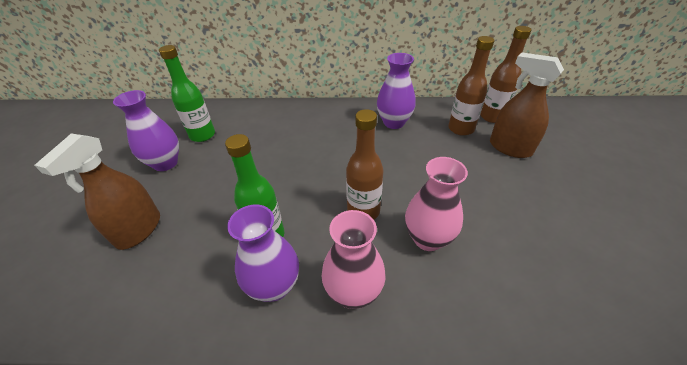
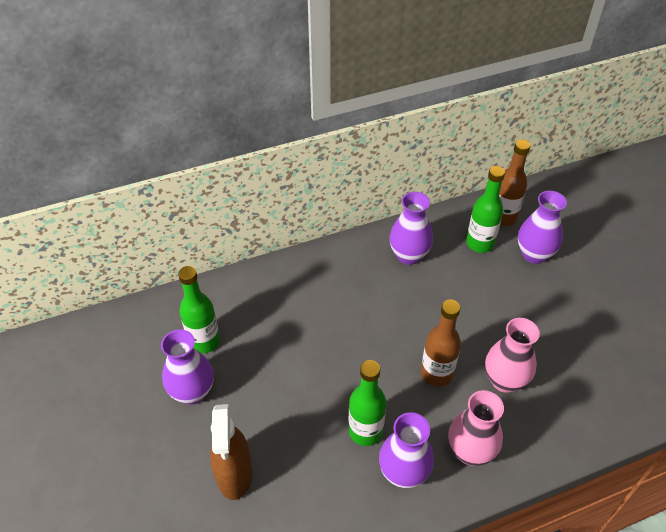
camera: 25 degrees left, 5 degrees up
(461, 129) = (479, 243): brown bottle -> green bottle
(510, 148) = (534, 254): brown spray bottle -> purple vase

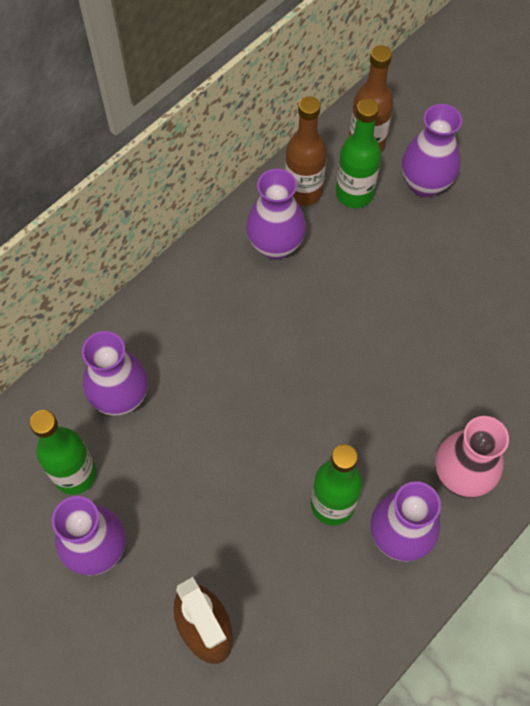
camera: 25 degrees left, 15 degrees up
(258, 307) = (121, 397): none -> purple vase
(436, 373) = (380, 394): brown bottle -> brown bottle (303, 191)
(504, 380) = (461, 369): pink vase -> none

